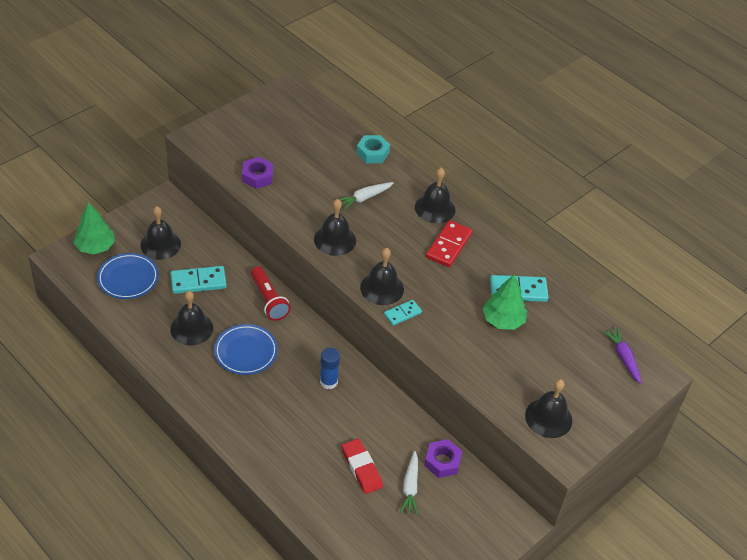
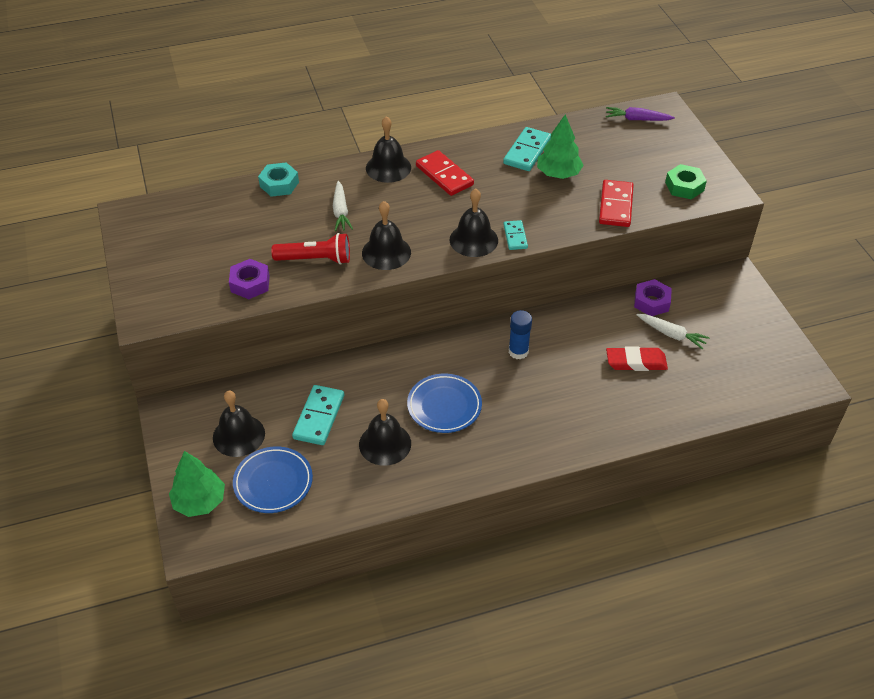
camera: 60 degrees left, 0 degrees up
(268, 300) = (382, 364): red flashlight -> red flashlight (315, 259)
(487, 372) = (615, 206): none -> red domino
(548, 418) = (684, 186): black bell -> green nut

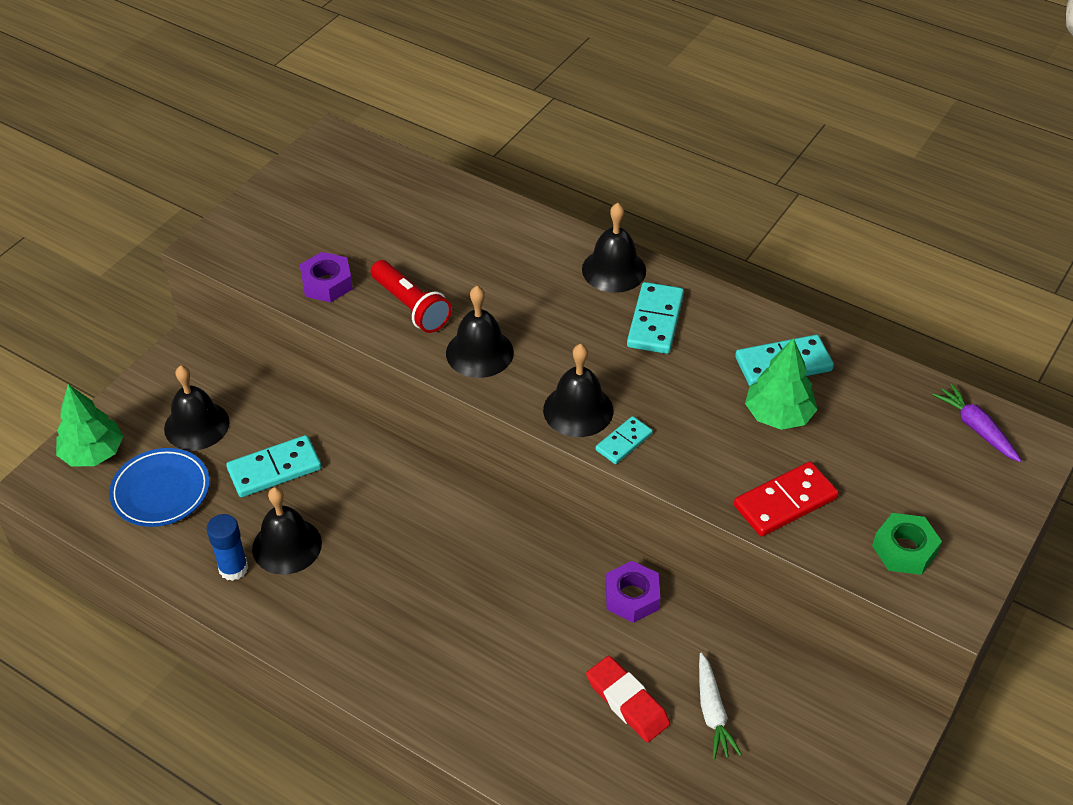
camera: 50 degrees right, 0 degrees up
(279, 184) = (491, 209): turquoise nut -> none
(340, 211) = (502, 279): white carrot -> none
(444, 175) = (655, 321): red domino -> turquoise domino
(444, 406) = (384, 562): blue plate -> none
(518, 351) = (529, 576): blue glue stick -> blue glue stick (233, 568)
(651, 302) = (746, 658): purple nut -> purple nut (632, 597)

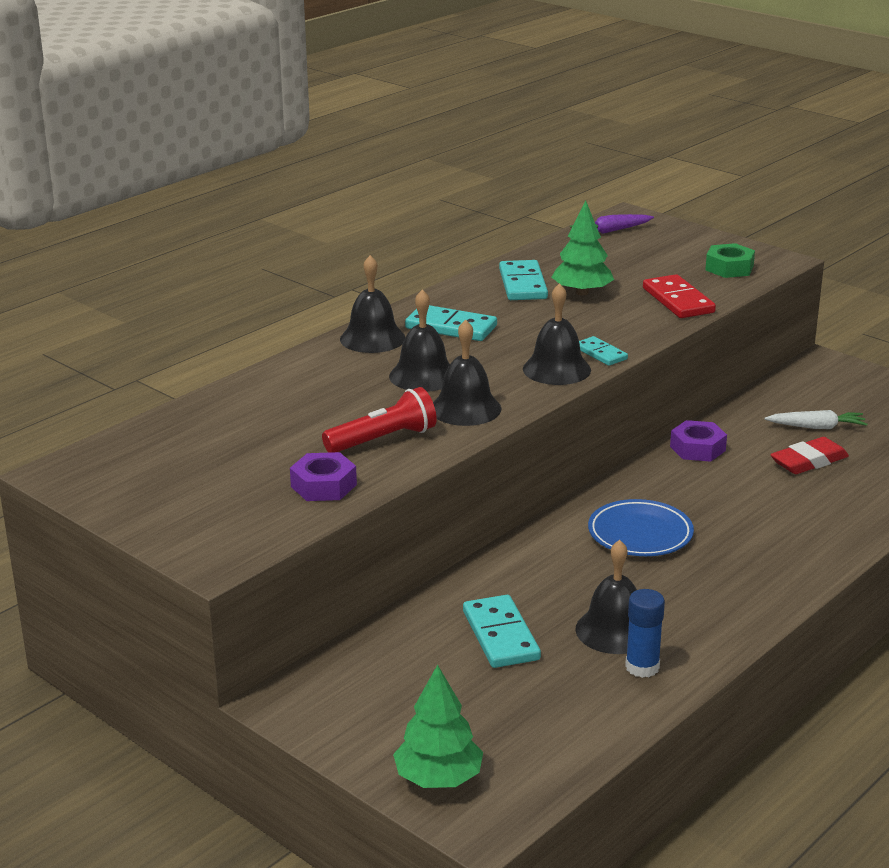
camera: 80 degrees left, 20 degrees down
(161, 491) = (516, 720): blue plate -> blue plate (640, 534)
(196, 425) = (414, 692): black bell -> black bell (423, 376)

